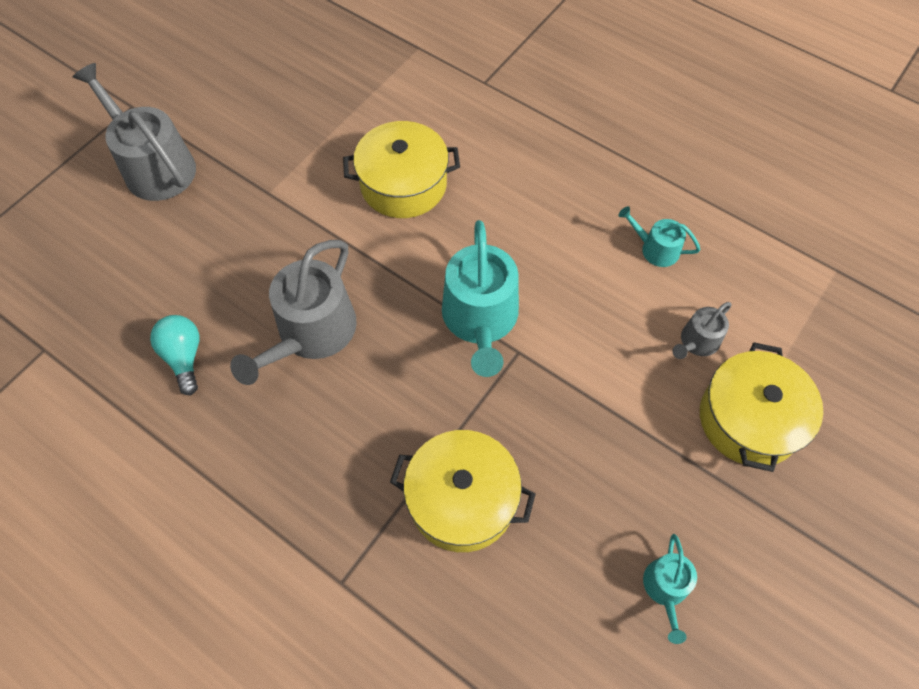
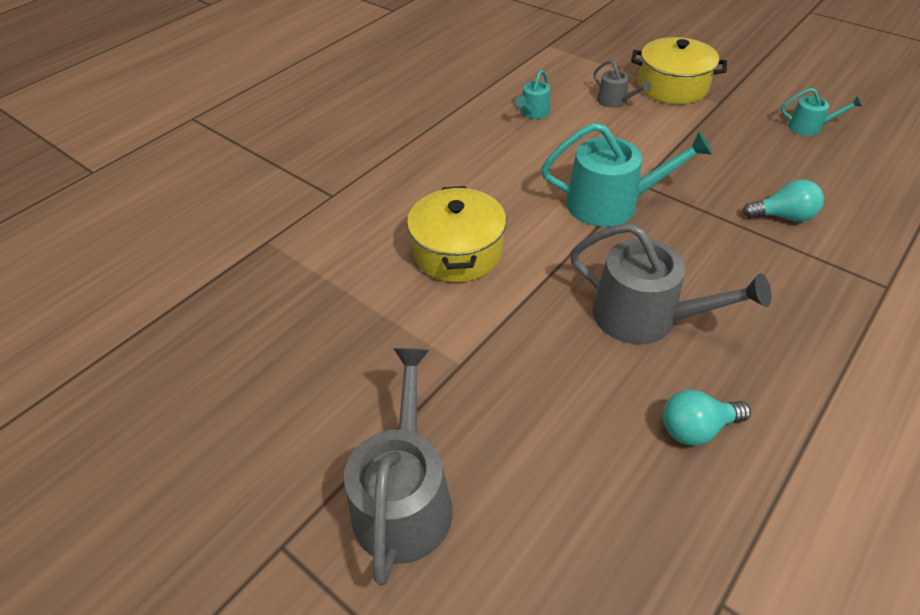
camera: 85 degrees left, 15 degrees down
(154, 166) = (404, 497): grey watering can -> grey watering can turned 135 degrees clockwise
(462, 499) = (783, 216): yellow pot -> turquoise light bulb

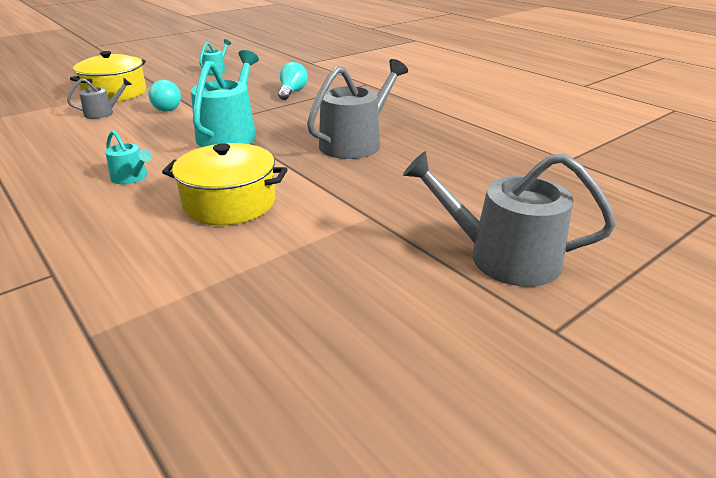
camera: 80 degrees left, 15 degrees down
(533, 113) = (67, 144): turquoise watering can -> turquoise watering can (132, 177)
(696, 428) = (453, 145): turquoise light bulb -> turquoise light bulb (169, 108)

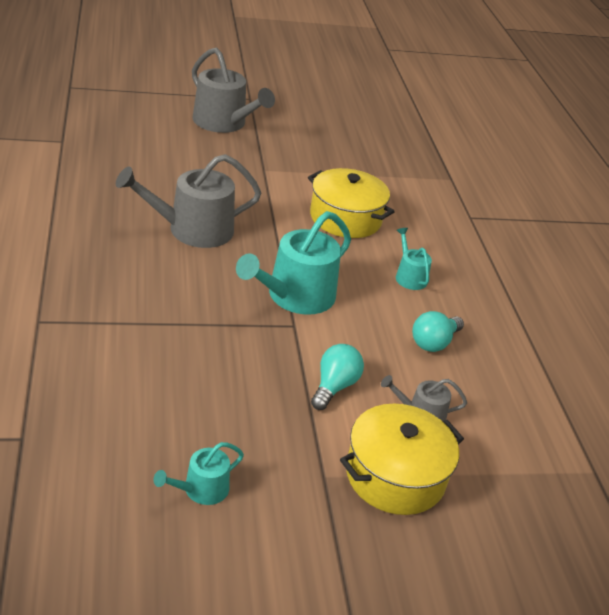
camera: 155 degrees left, 5 degrees up
(292, 92) = (154, 349): turquoise light bulb -> turquoise light bulb (433, 343)

